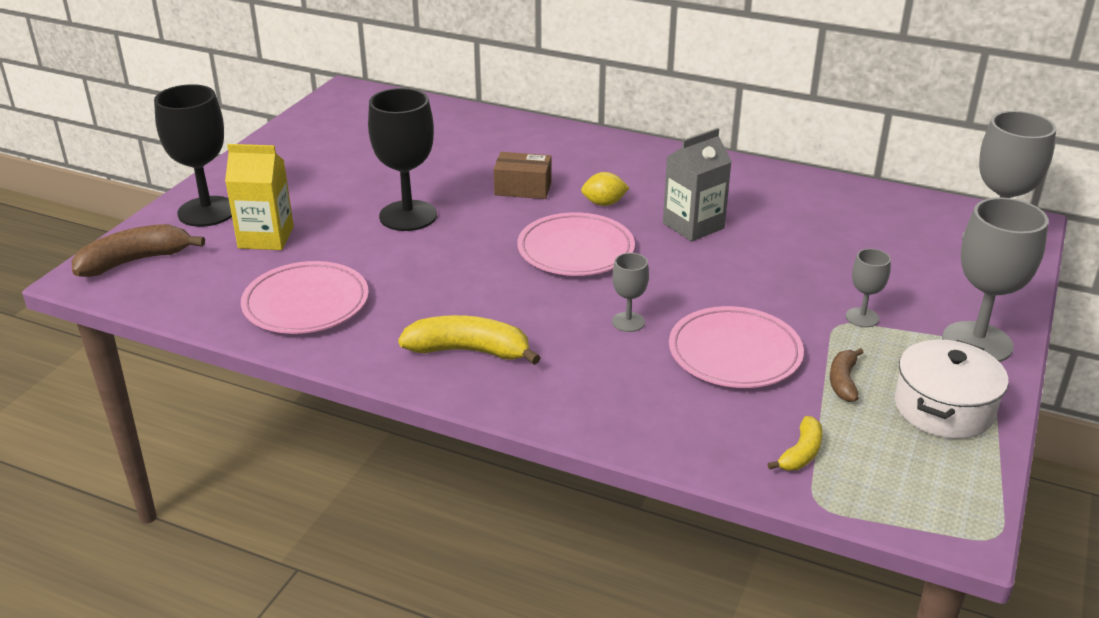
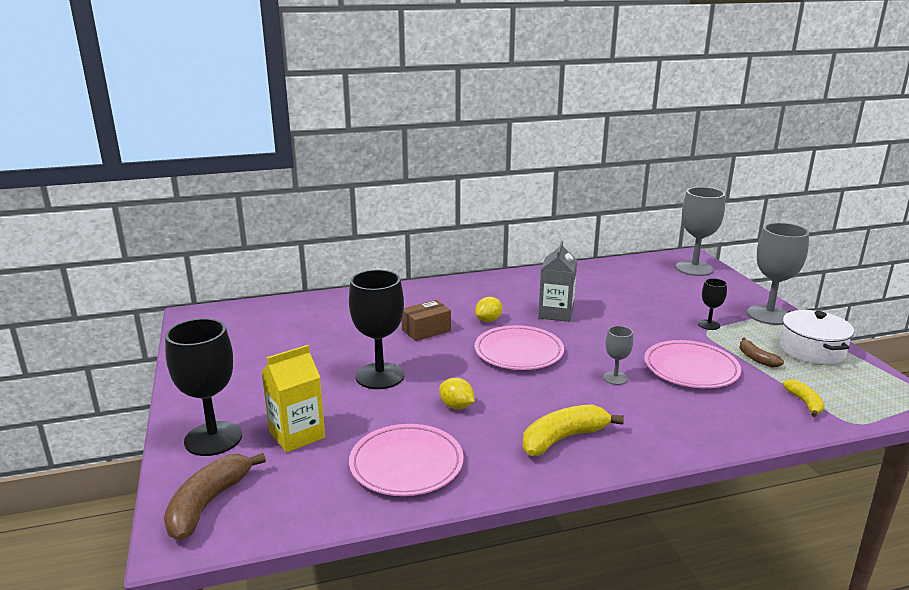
camera: 40 degrees left, 10 degrees down
(427, 275) = (456, 406): none -> yellow lemon
(862, 317) = (709, 325): grey goblet -> black goblet

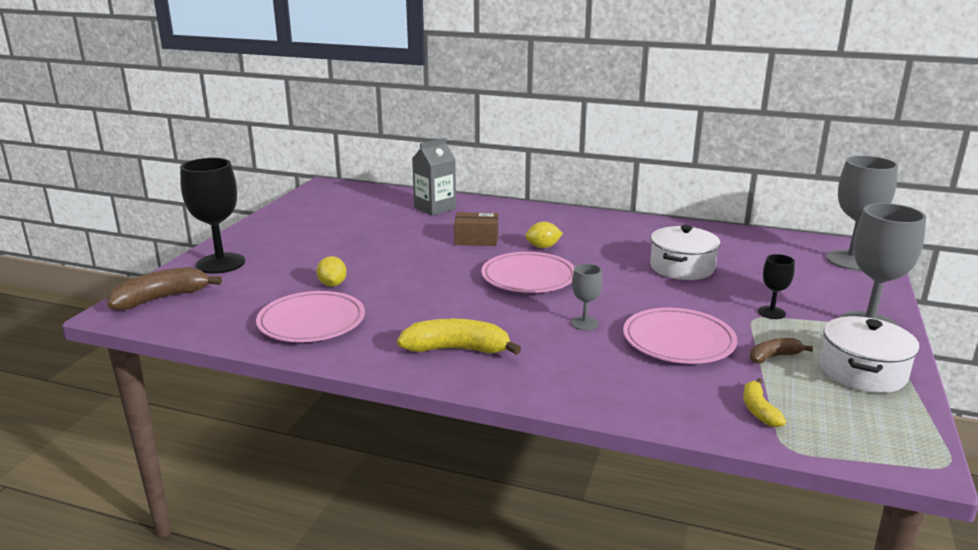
camera: 35 degrees right, 0 degrees up
(297, 435) = (272, 279): yellow carton -> none
(380, 376) = (387, 260): black goblet -> none
(456, 406) = (410, 298): yellow lemon -> yellow lemon (332, 284)
(556, 313) = (617, 258): grey carton -> grey carton (435, 208)
(608, 307) = (682, 267): none -> white pot
(756, 359) = (774, 357): brown banana -> brown banana turned 60 degrees clockwise
(804, 403) = (759, 410): yellow banana -> yellow banana turned 150 degrees clockwise

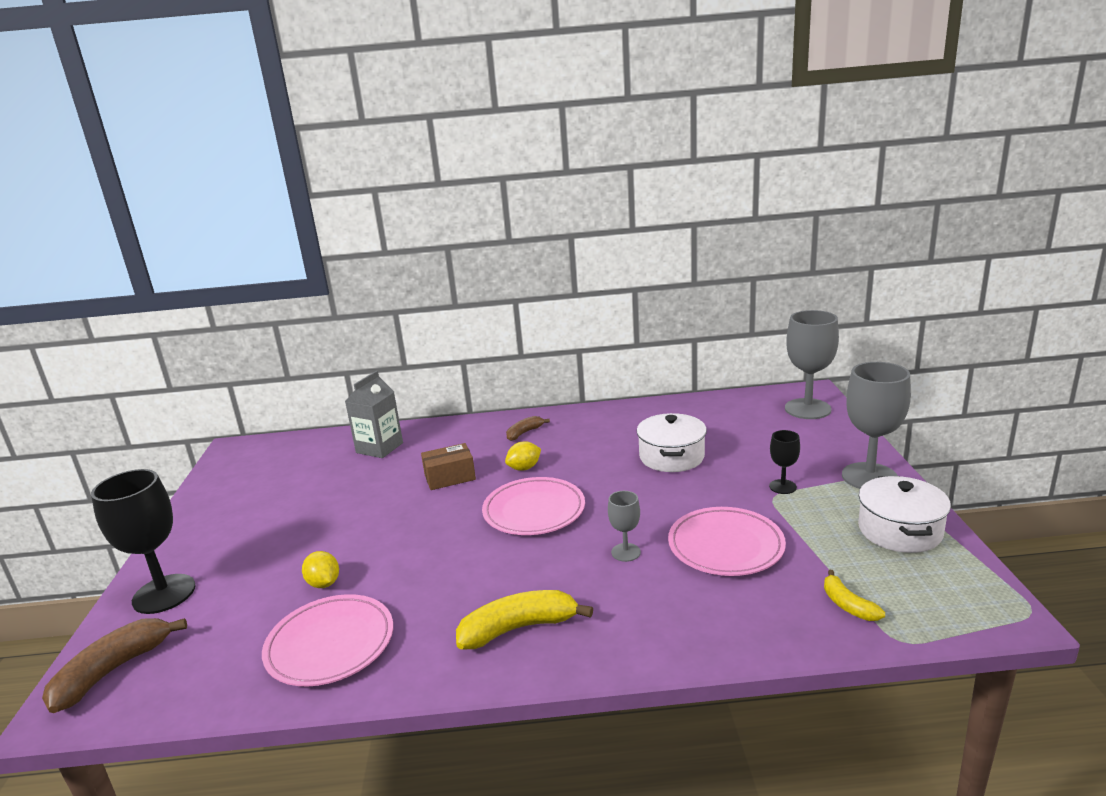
camera: 20 degrees left, 0 degrees up
(774, 357) = (818, 537): brown banana -> brown banana (524, 433)

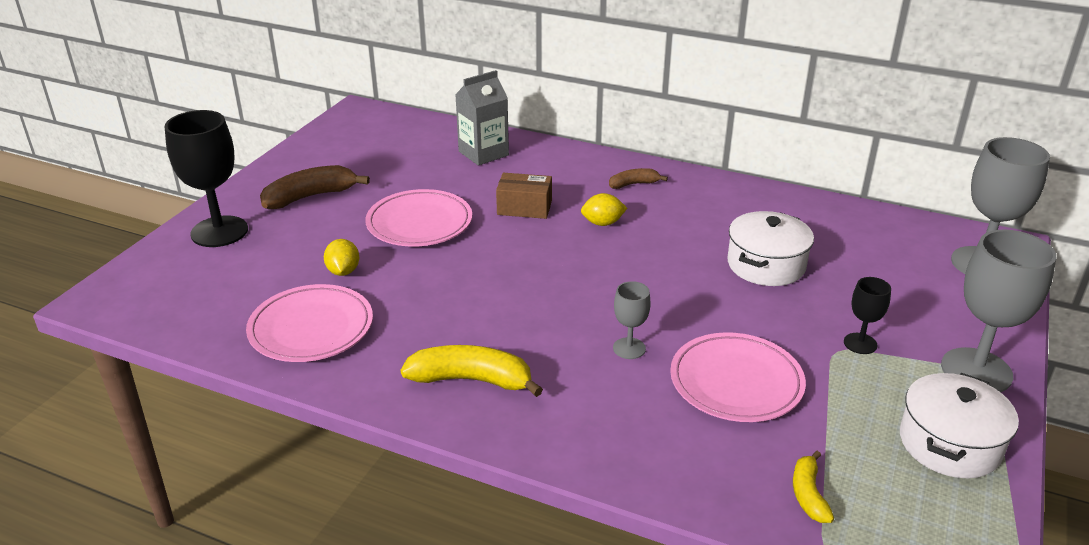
camera: 25 degrees right, 10 degrees up
(112, 671) = (146, 283): brown banana -> brown banana (310, 197)
(534, 511) = (576, 272): pink plate -> pink plate (419, 223)

